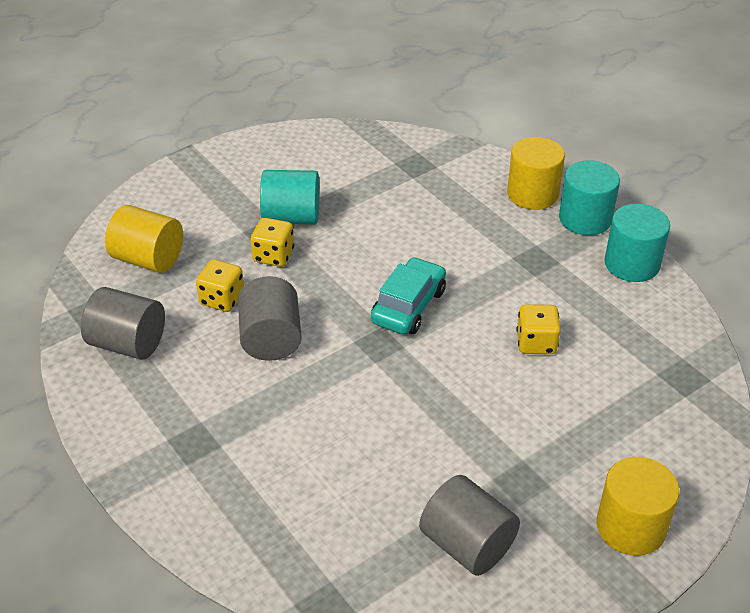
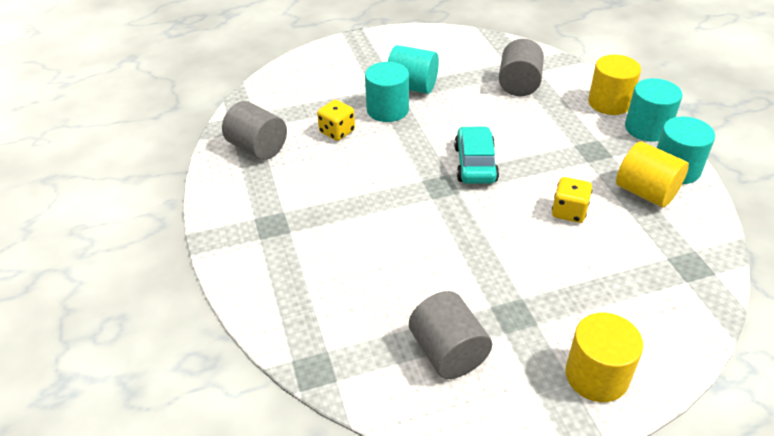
camera: 20 degrees right, 0 degrees up
(148, 259) = (298, 96): yellow cylinder -> yellow cylinder (646, 192)
(271, 339) = (360, 166): grey cylinder -> grey cylinder (519, 85)
(273, 256) = (387, 110): yellow dice -> turquoise cylinder
(408, 306) = (475, 164): turquoise car -> turquoise car turned 45 degrees counterclockwise

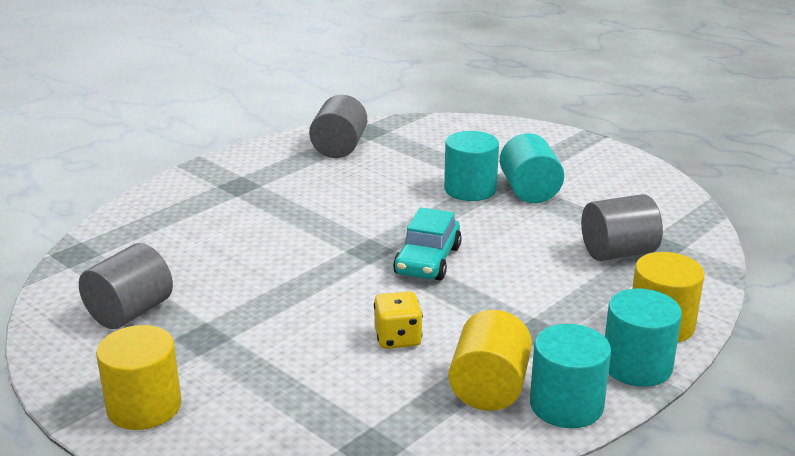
camera: 60 degrees right, 15 degrees down
(337, 132) = (403, 175): yellow dice -> none
(475, 164) = (427, 260): turquoise car -> turquoise car turned 135 degrees clockwise

